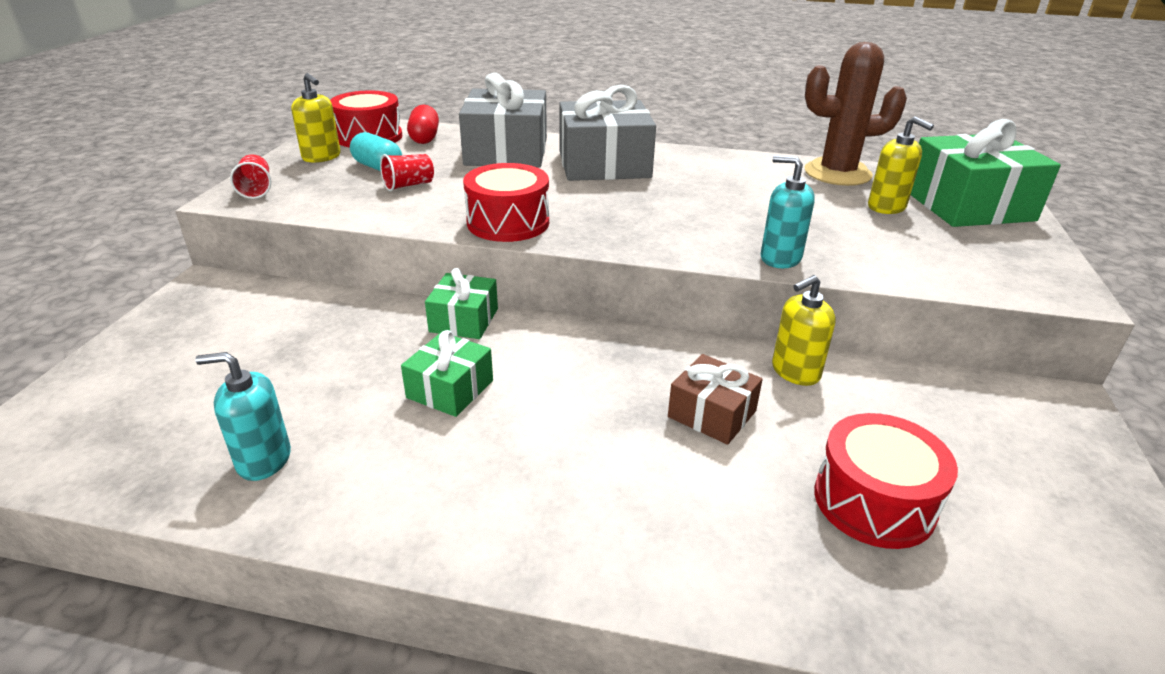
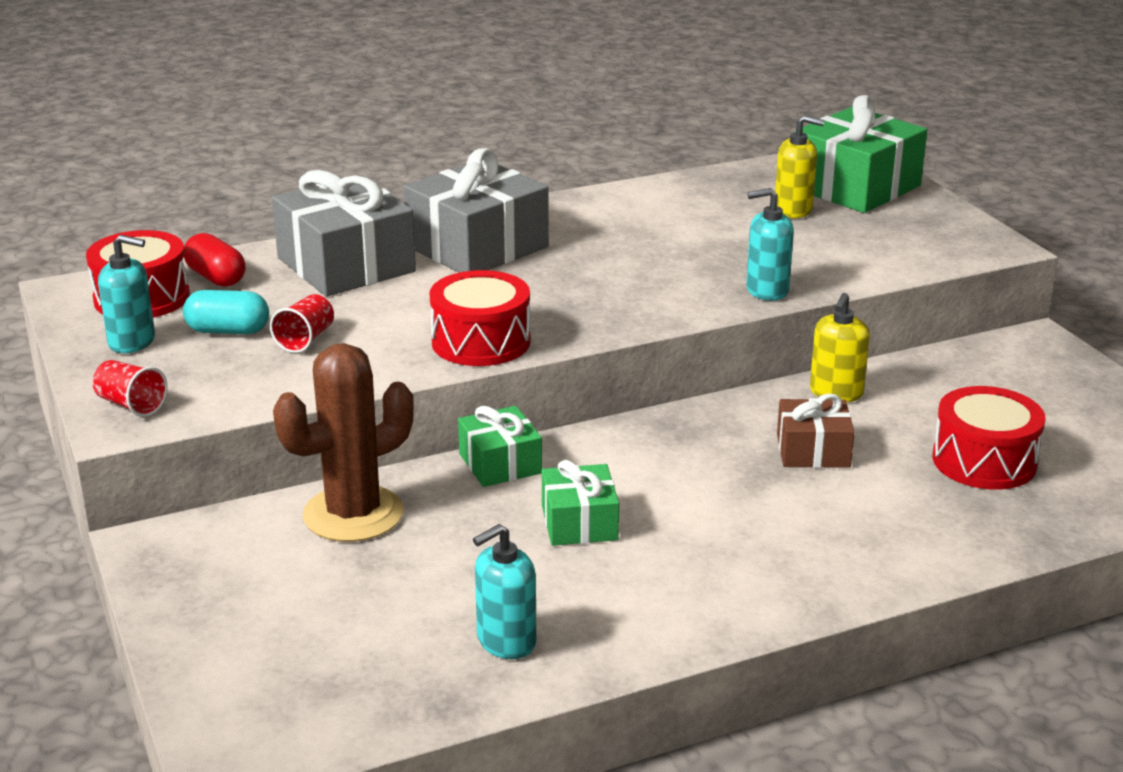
camera: 35 degrees left, 5 degrees down
(321, 157) = (132, 342): yellow soap dispenser -> turquoise soap dispenser
(837, 173) = (712, 186): brown cactus -> brown cactus (353, 514)

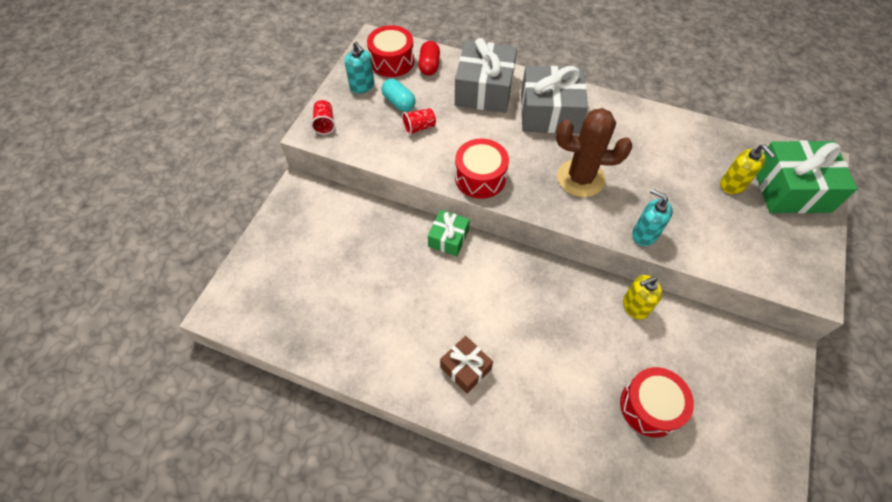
camera: 45 degrees right, 30 degrees up
(353, 514) = (371, 224): brown cactus -> brown cactus (580, 178)
(506, 641) = (346, 335): turquoise soap dispenser -> none
(579, 523) = (439, 295): green gift -> none
(813, 451) = (579, 334): brown gift -> brown gift (465, 368)

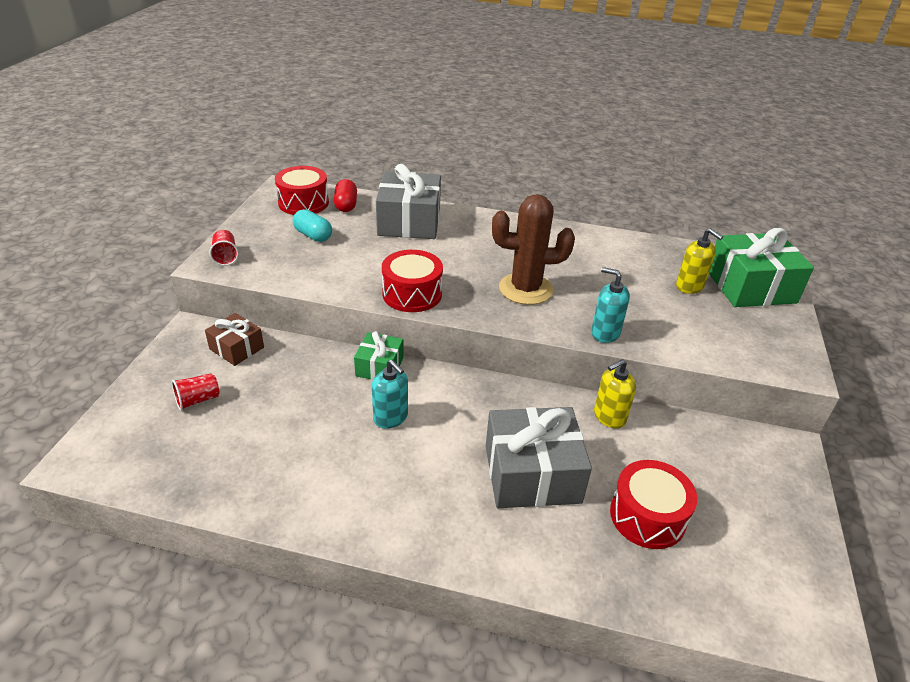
camera: 10 degrees left, 20 degrees down
(362, 86) = (270, 224): turquoise soap dispenser -> turquoise soap dispenser (391, 417)
(419, 127) = (337, 255): red cup -> red cup (198, 400)
(465, 368) = (412, 496): brown gift -> brown gift (236, 348)
(549, 113) = (483, 237): grey gift -> grey gift (532, 474)

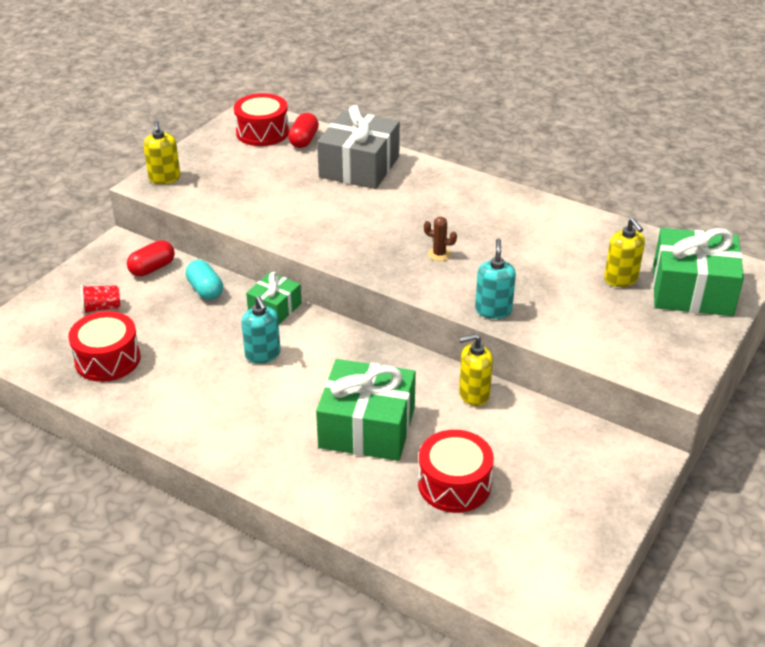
camera: 20 degrees right, 0 degrees up
(225, 256) = (164, 178): red cup -> yellow soap dispenser
(236, 348) = (152, 268): brown gift -> red capsule
(313, 235) = (255, 168): turquoise capsule -> turquoise capsule (205, 290)
(412, 294) = (322, 241): red drum -> red drum (107, 359)
(525, 289) = (439, 254): brown cactus -> brown cactus, size x0.41
(532, 474) = (367, 427): grey gift -> green gift
(605, 333) = (493, 310): turquoise soap dispenser -> turquoise soap dispenser turned 45 degrees clockwise

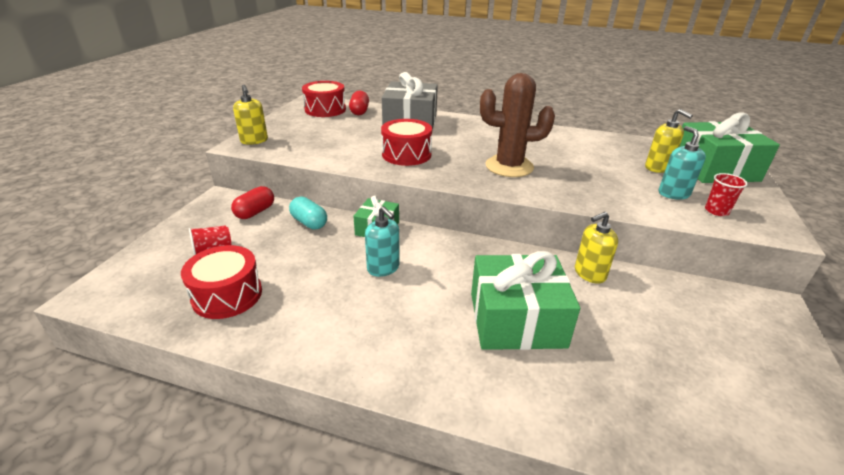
camera: 15 degrees left, 5 degrees down
(439, 254) = (509, 166): brown cactus -> brown cactus, size x2.45
(454, 484) = (637, 363): red drum -> red drum (406, 154)
(493, 310) = (583, 199): turquoise soap dispenser -> turquoise soap dispenser (673, 194)
(633, 347) = (716, 211): none -> red cup

